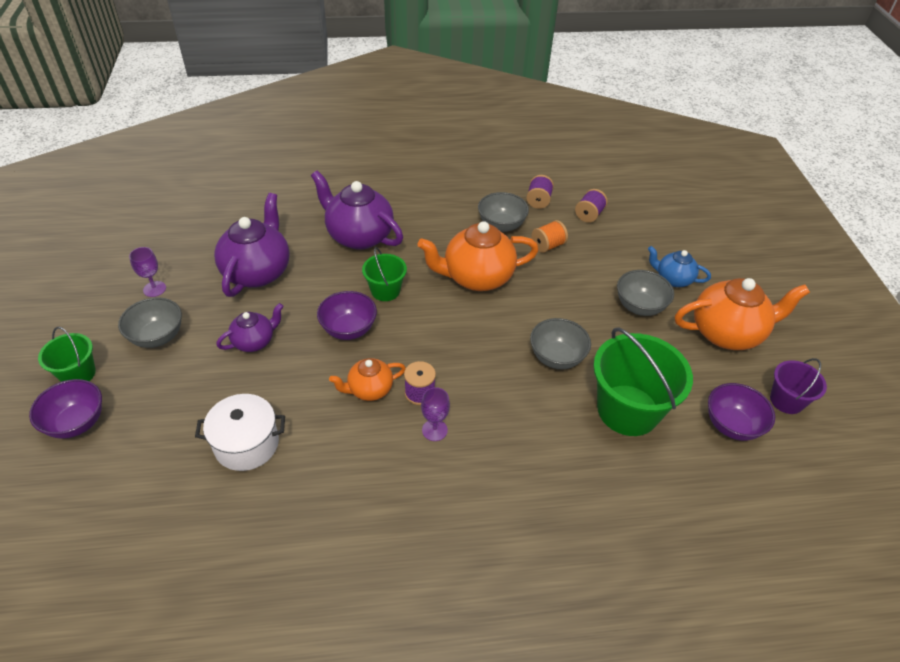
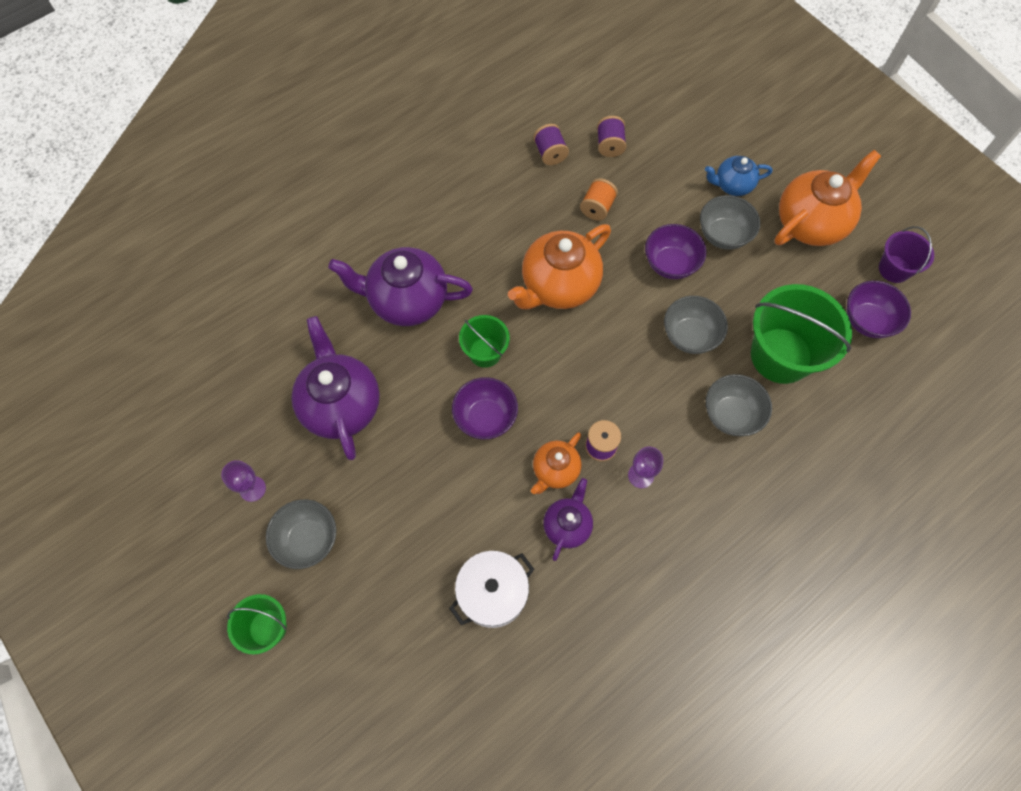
camera: 30 degrees left, 20 degrees up
(76, 423) = (317, 675): purple bowl -> purple bowl (670, 264)
(254, 341) = (408, 486): purple teapot -> purple teapot (567, 525)
(501, 225) = (536, 206): grey bowl -> grey bowl (731, 414)

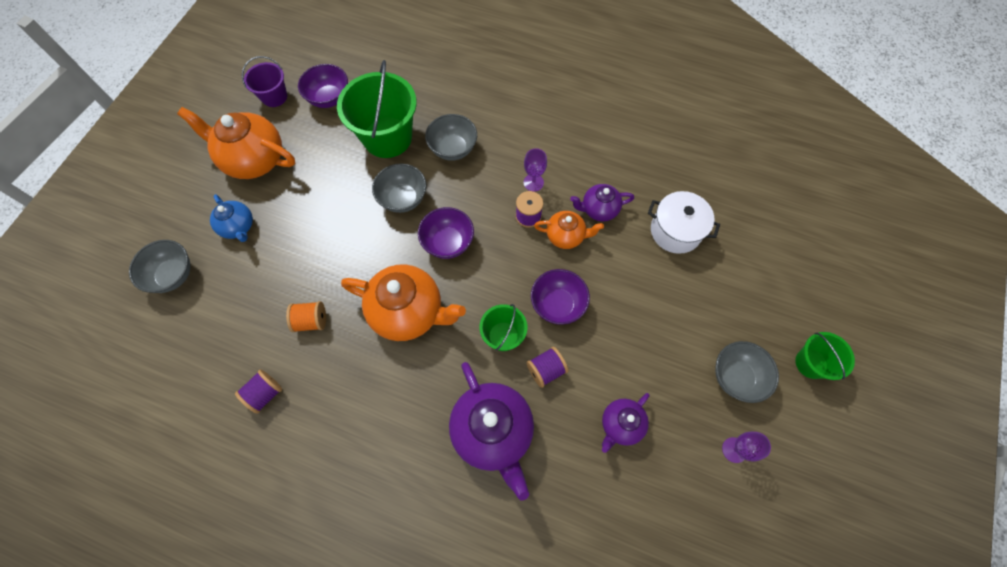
camera: 120 degrees left, 0 degrees up
(341, 405) = (621, 425): purple teapot -> purple teapot, size x0.55
(610, 145) = (233, 344): purple spool -> purple spool (546, 370)
(670, 264) = (343, 239): purple bowl -> purple bowl (448, 242)
(723, 235) = (295, 213): grey bowl -> grey bowl (173, 275)

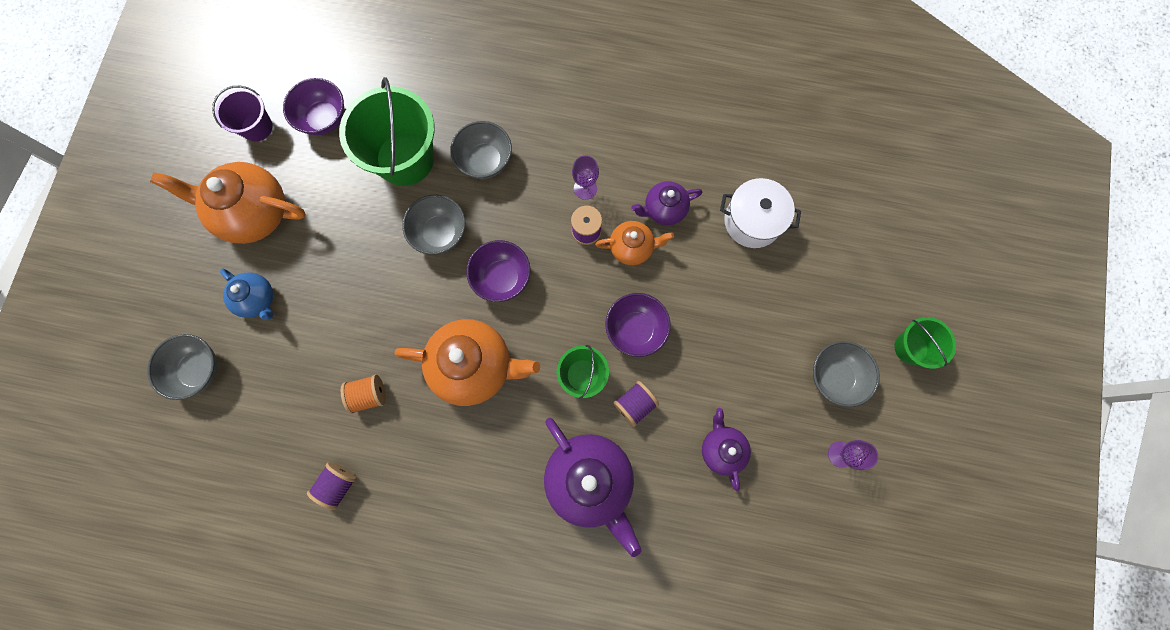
camera: 10 degrees left, 10 degrees up
(621, 425) = (721, 449): purple teapot -> purple teapot turned 135 degrees clockwise

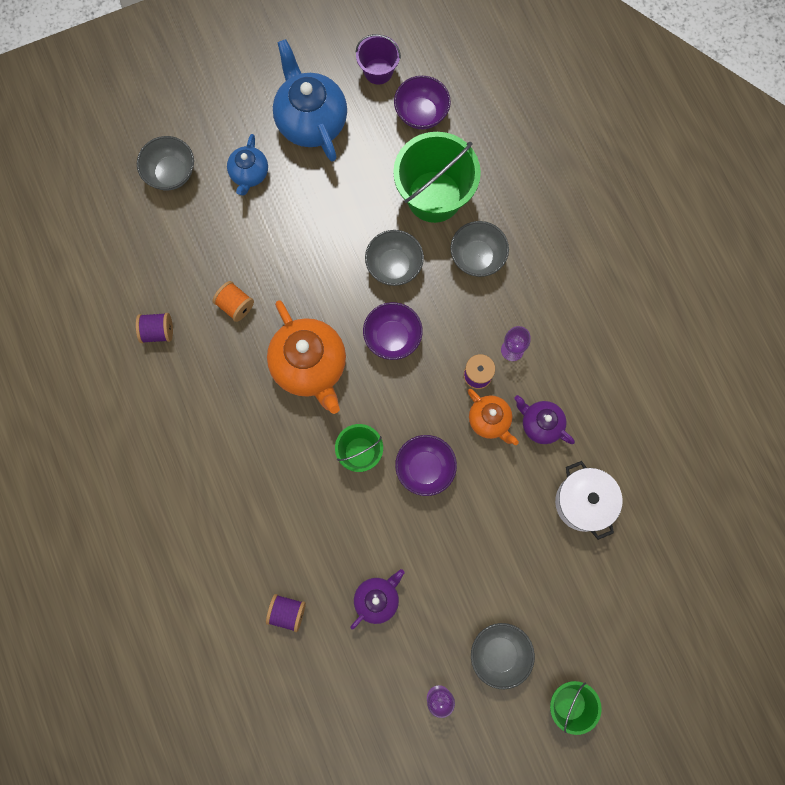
camera: 55 degrees right, 0 degrees up
(254, 213) = (311, 121): orange teapot -> blue teapot
(590, 480) = (284, 513): purple teapot -> none
(635, 404) = (365, 508): purple spool -> purple spool (287, 612)

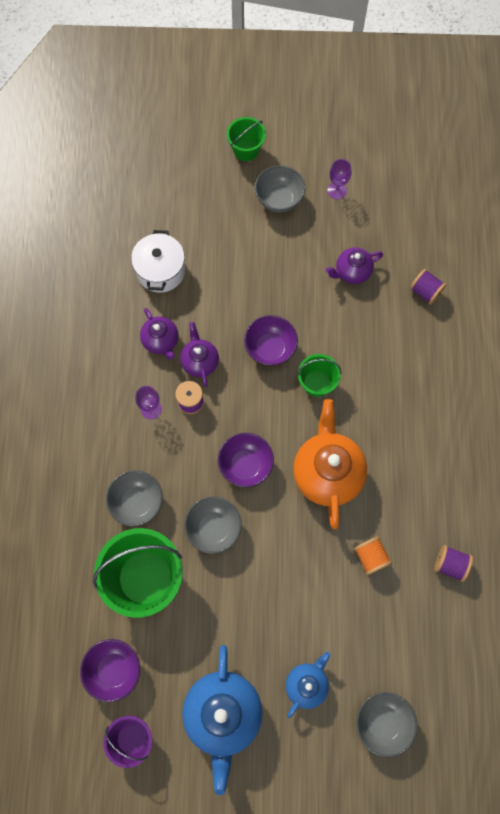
camera: 155 degrees left, 5 degrees down
(489, 420) = (200, 362): orange teapot -> purple teapot

